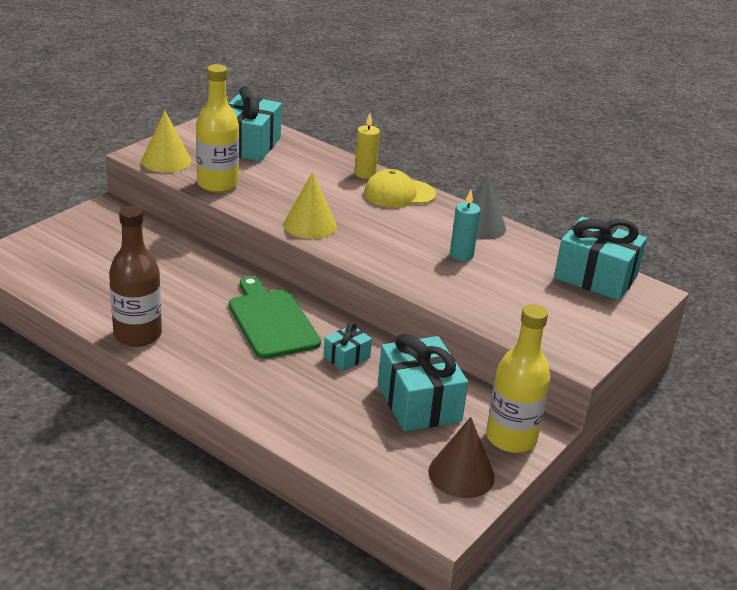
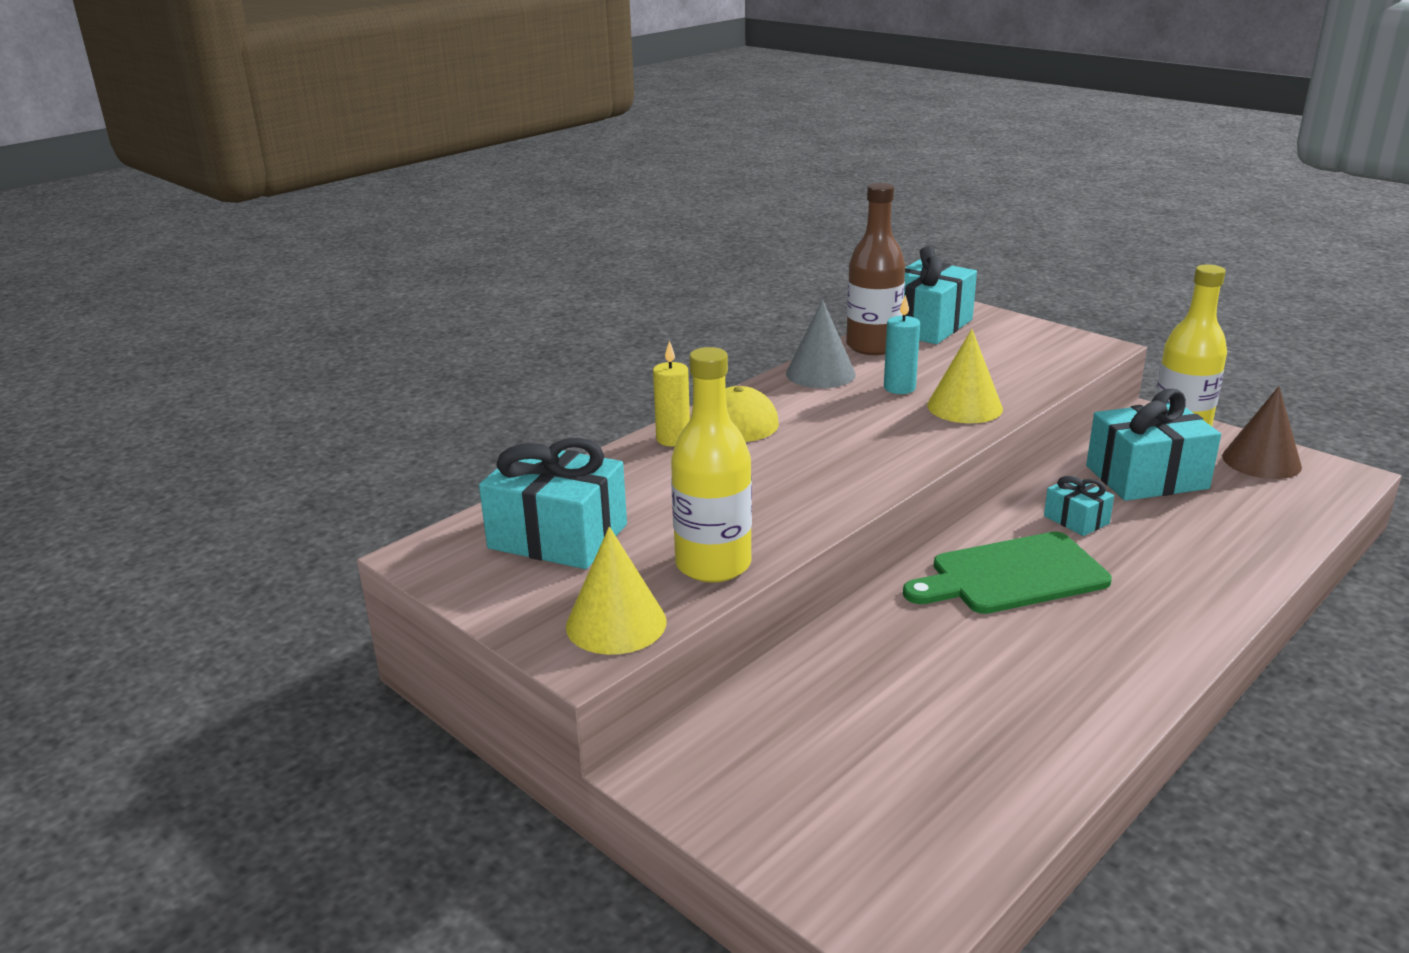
camera: 80 degrees left, 5 degrees down
(137, 335) = (1103, 702): brown bottle -> brown bottle (873, 346)
(310, 225) = (844, 484): yellow cone -> yellow cone (964, 407)

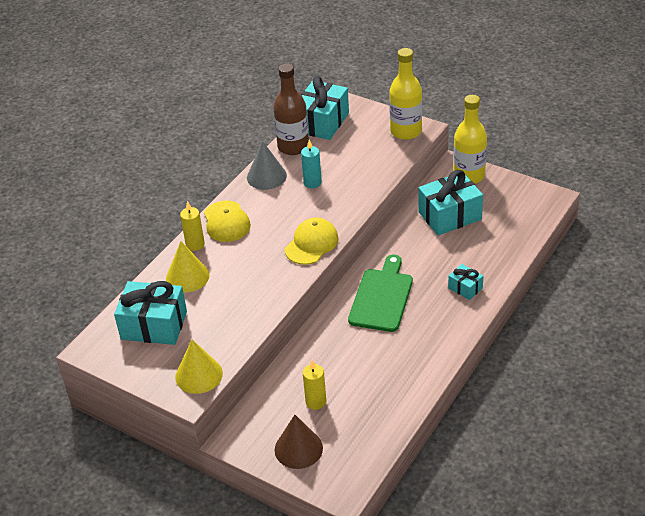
camera: 10 degrees left, 15 degrees up
(713, 565) = (236, 331): yellow bottle -> yellow bottle (406, 131)
(854, 729) = (316, 402): none -> yellow candle
(886, 461) = (311, 244): none -> yellow cap
(964, 407) = (349, 193): yellow cone -> yellow cone (187, 276)
(1012, 575) = (382, 297): green cutting board -> green cutting board turned 135 degrees clockwise
(1076, 520) = (413, 253): turquoise gift -> turquoise gift (465, 288)
(1261, 461) = (510, 193): brown cone -> brown cone (298, 448)

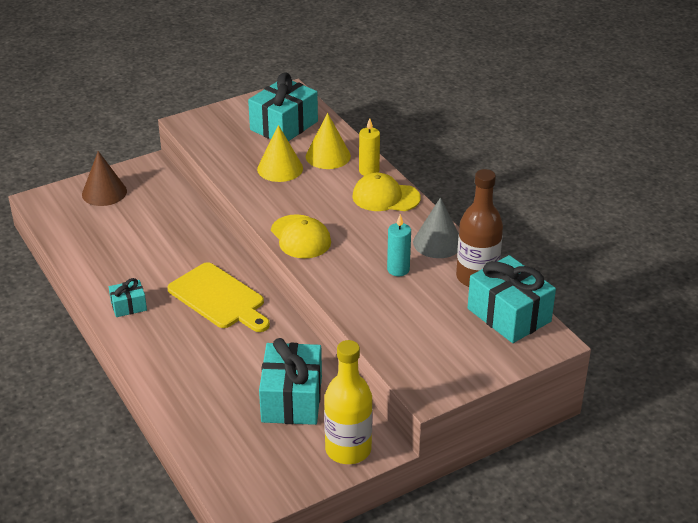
camera: 115 degrees right, 5 degrees down
(199, 375) = (203, 132): yellow cone -> yellow cone (280, 168)
(316, 402) = (139, 216): yellow candle -> none
(382, 297) = (219, 298): green cutting board -> yellow cutting board
(406, 131) = (434, 376): yellow bottle -> none
(465, 288) = (172, 360): turquoise gift -> turquoise gift (128, 306)

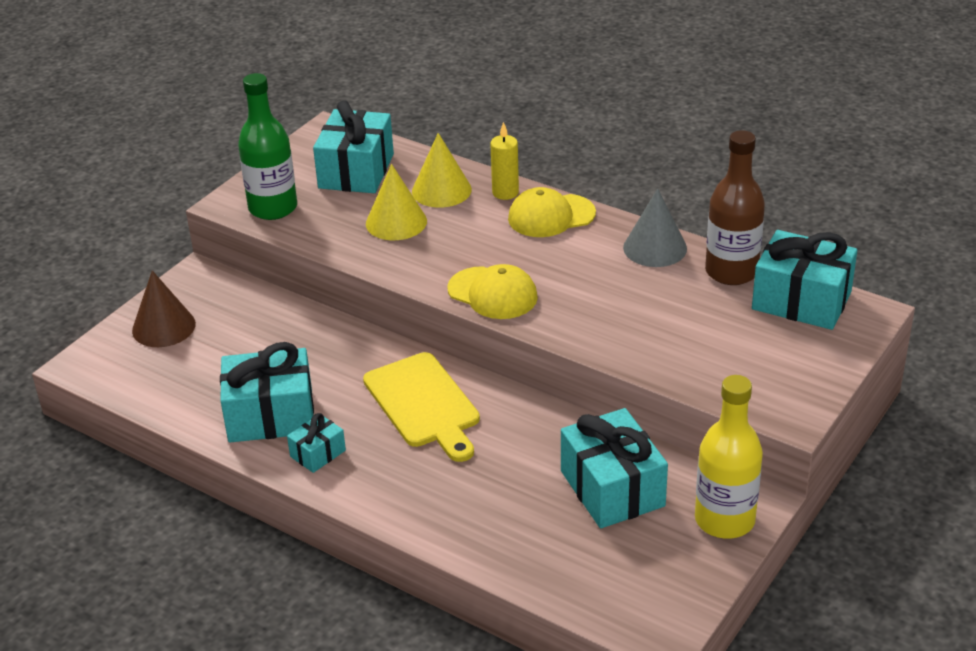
camera: 25 degrees left, 0 degrees up
(121, 271) = (270, 415): none -> turquoise gift
(211, 134) = (273, 208): none -> green bottle
(219, 298) = (423, 404): yellow cutting board -> yellow cutting board turned 45 degrees clockwise
(398, 269) = (638, 292): turquoise candle -> none

